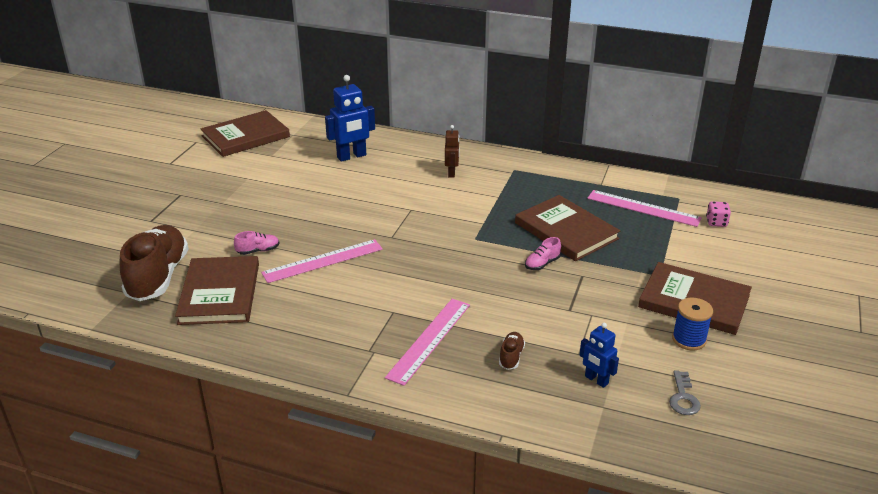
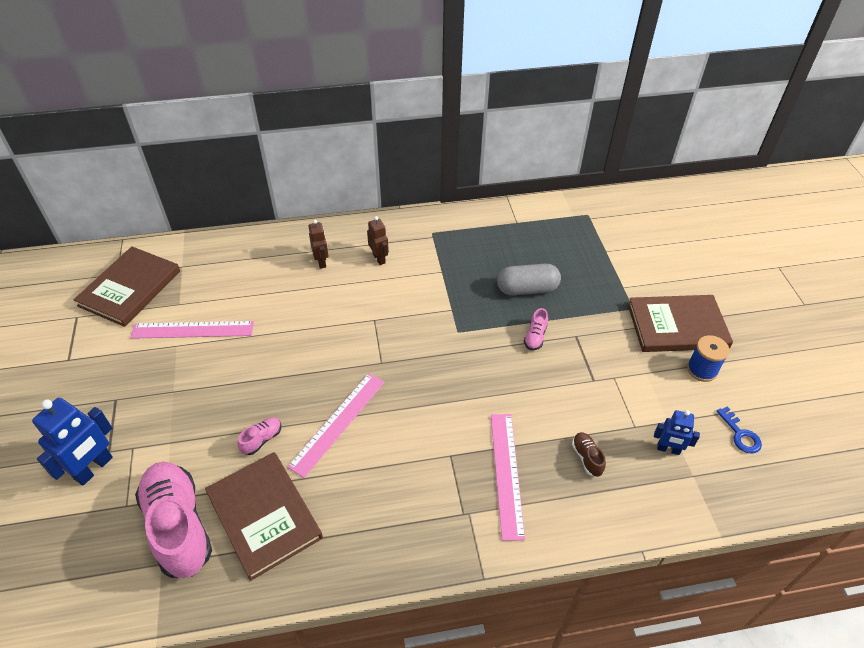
camera: 30 degrees left, 15 degrees up
(158, 277) = (178, 526): brown shoe -> pink shoe
(352, 156) = (266, 274): blue robot -> blue robot (94, 468)
(402, 162) = (321, 262): none -> brown robot
(566, 231) = (527, 289): brown book -> grey capsule
(643, 208) = (569, 237): pink ruler -> pink ruler (192, 330)
(683, 397) = (740, 434): grey key -> blue key
(716, 222) = (633, 231): pink dice -> none

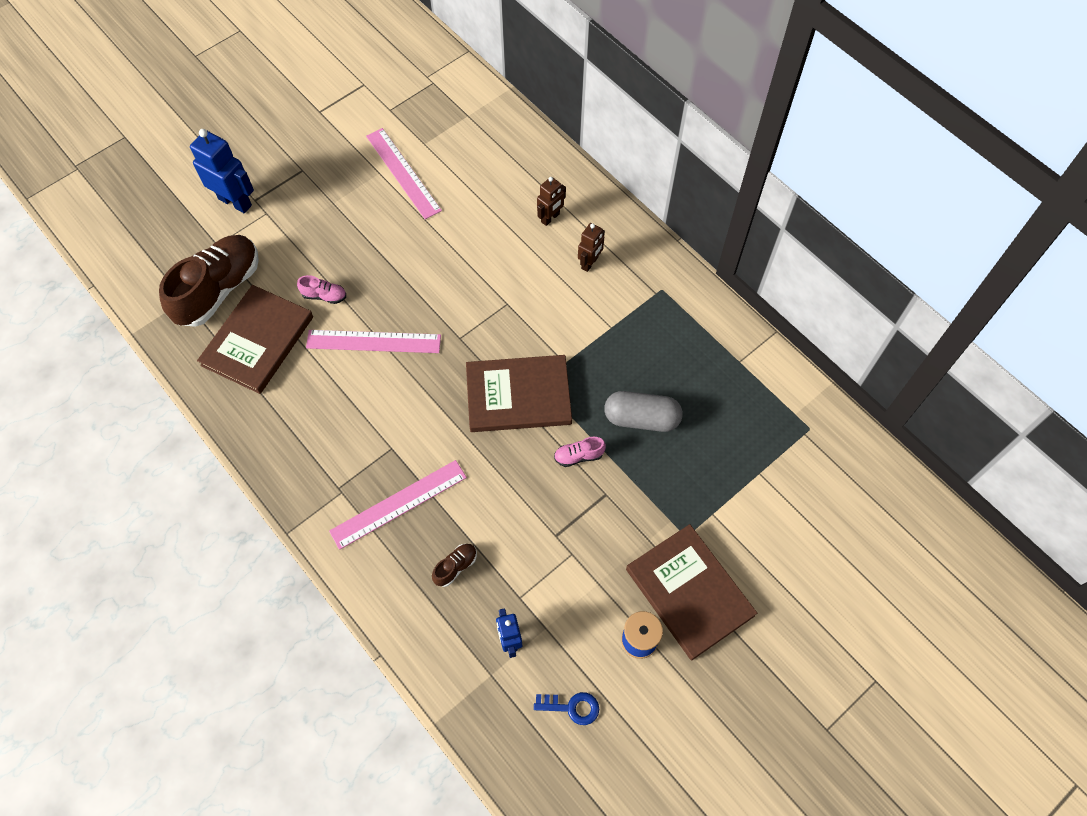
camera: 60 degrees right, 15 degrees up
(94, 468) = (235, 202): blue robot -> blue robot turned 150 degrees counterclockwise
(130, 288) = (417, 97): brown book -> brown book (518, 395)
(178, 526) = (219, 290): pink shoe -> brown shoe
(527, 289) = (641, 418): grey capsule -> grey capsule turned 45 degrees counterclockwise
(740, 434) = (572, 707): blue key -> blue key turned 120 degrees counterclockwise

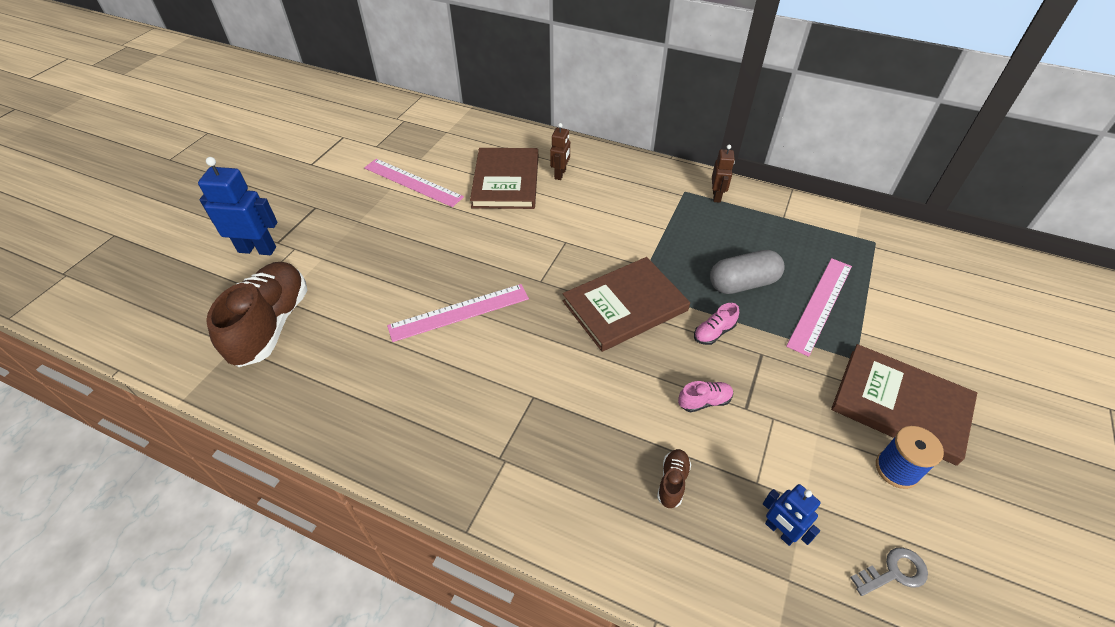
camera: 25 degrees left, 15 degrees down
(258, 341) = (336, 354): brown book -> brown book (506, 181)
(324, 296) = (388, 292): pink shoe -> pink shoe (704, 401)
(398, 504) = (573, 446): pink ruler -> pink ruler (820, 304)
(572, 707) = (894, 572): blue key -> grey key
(590, 263) = (614, 192): brown robot -> brown robot (716, 196)

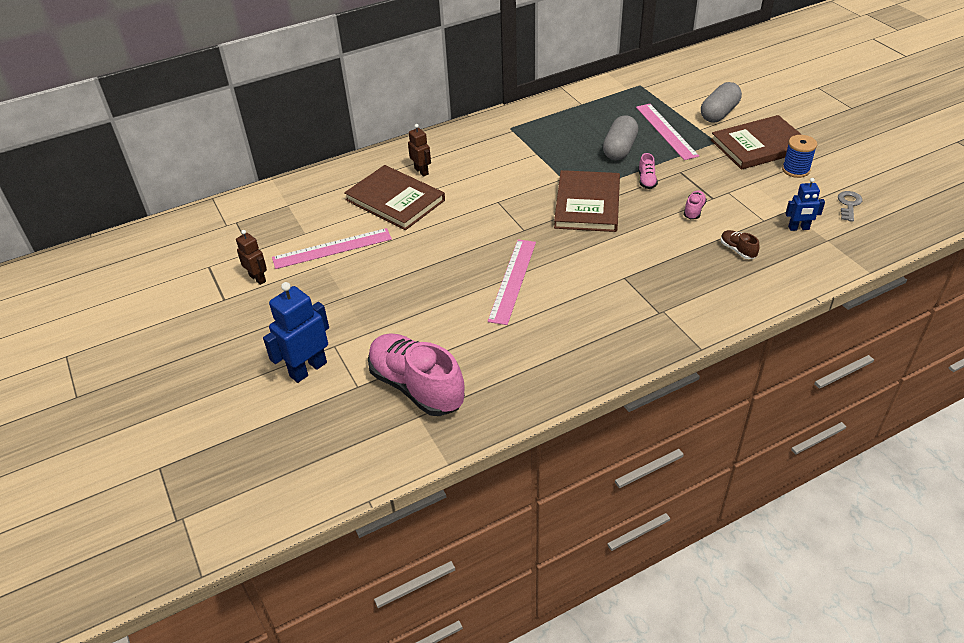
camera: 50 degrees left, 5 degrees down
(271, 325) = (416, 387): brown shoe -> pink shoe
(716, 196) = (531, 118): brown robot -> brown robot (258, 278)
(914, 334) = (719, 113): none -> grey capsule

